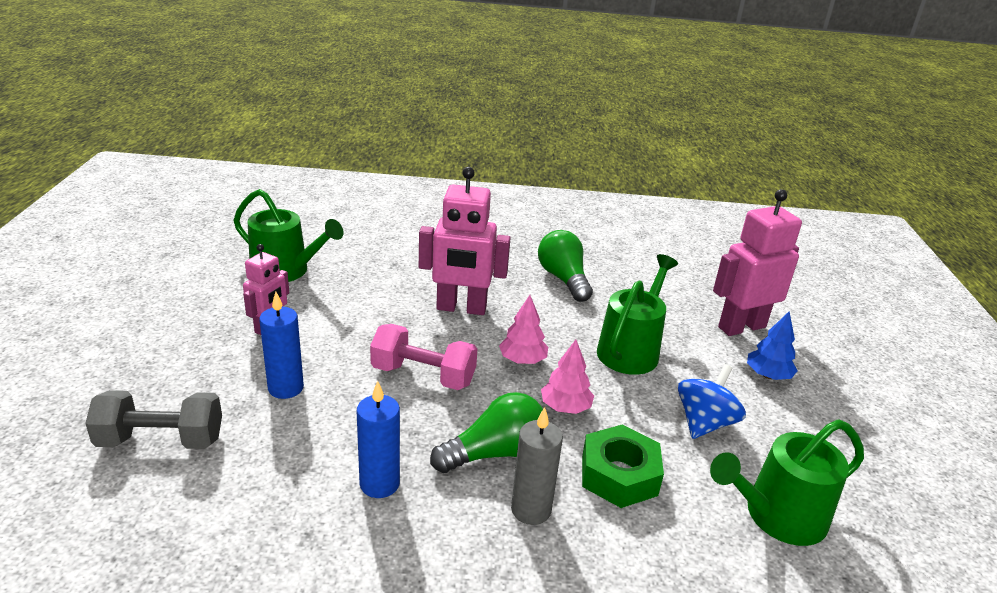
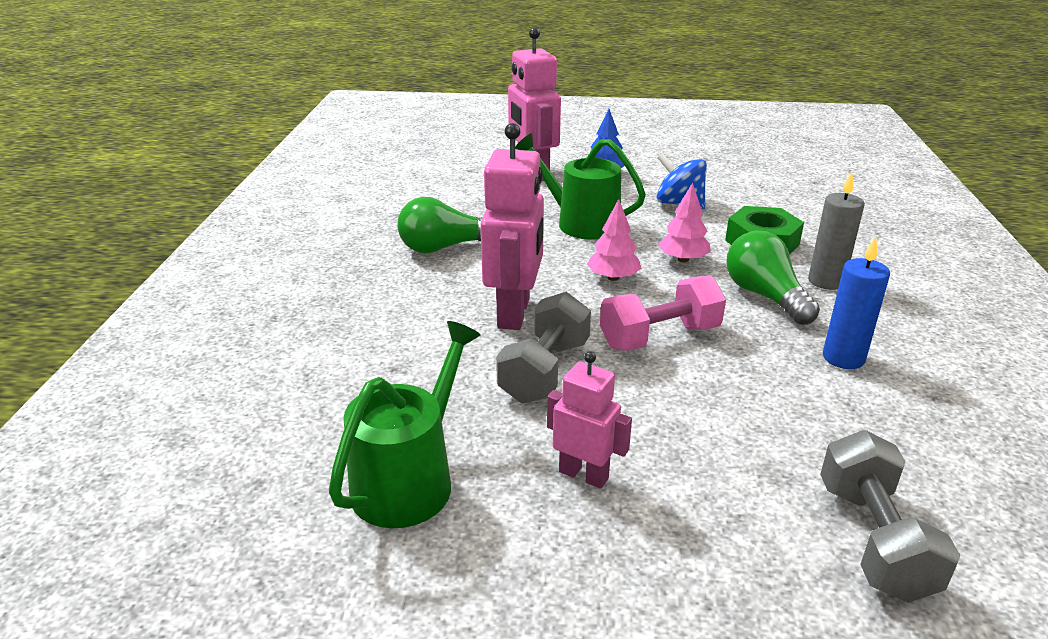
camera: 85 degrees left, 0 degrees up
(286, 388) = (720, 439): blue candle -> none
(382, 318) = (545, 371): none -> grey dumbbell
(423, 375) = (659, 337): pink dumbbell -> pink dumbbell turned 45 degrees clockwise
(778, 516) = (772, 193): green watering can -> none

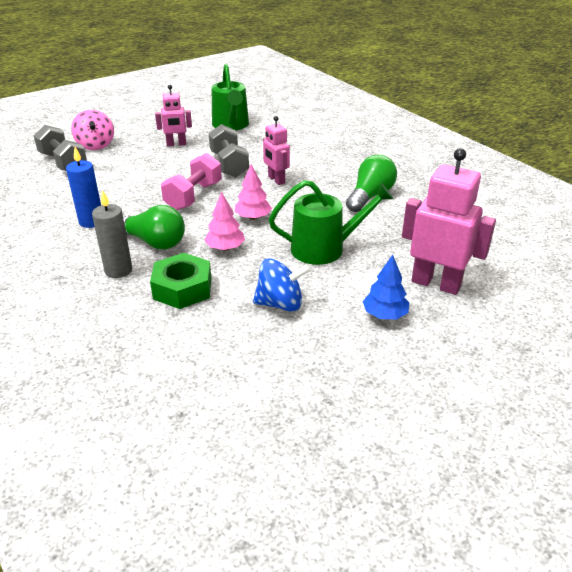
camera: 140 degrees right, 5 degrees up
(514, 313) = (276, 180): pink robot -> pink robot, size x0.58
(772, 575) = (96, 145): none -> pink spinning top

